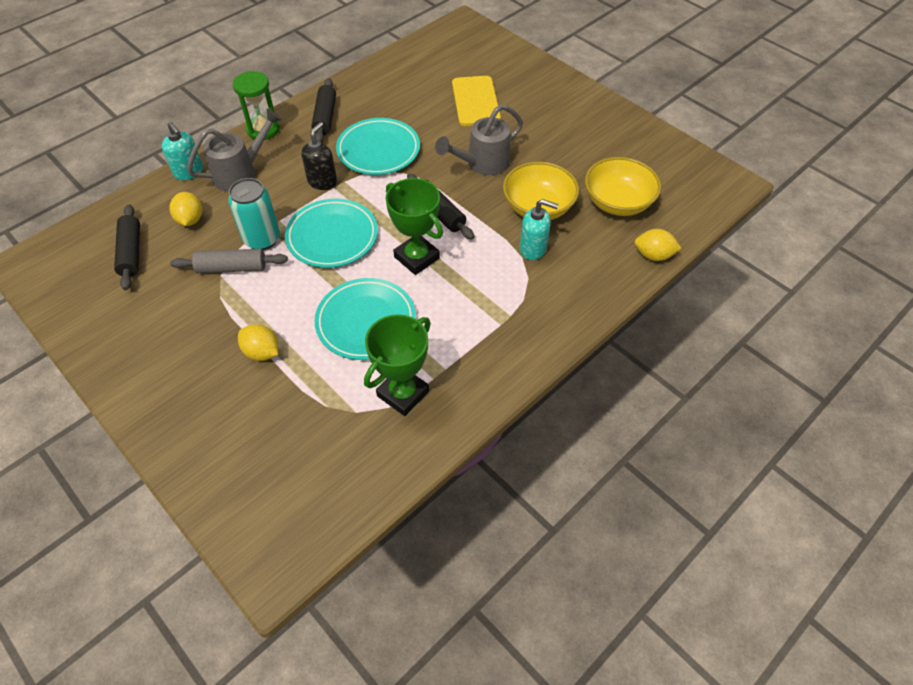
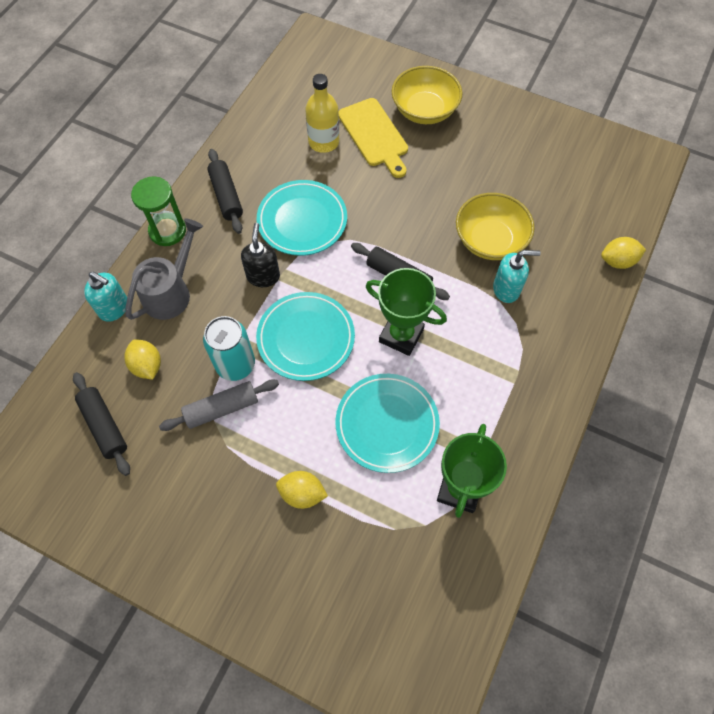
camera: 20 degrees left, 10 degrees up
(429, 98) = (323, 142): none -> yellow bottle
(482, 163) = (414, 205): grey watering can -> none
(617, 202) = (560, 211): yellow bowl -> yellow bowl (424, 110)

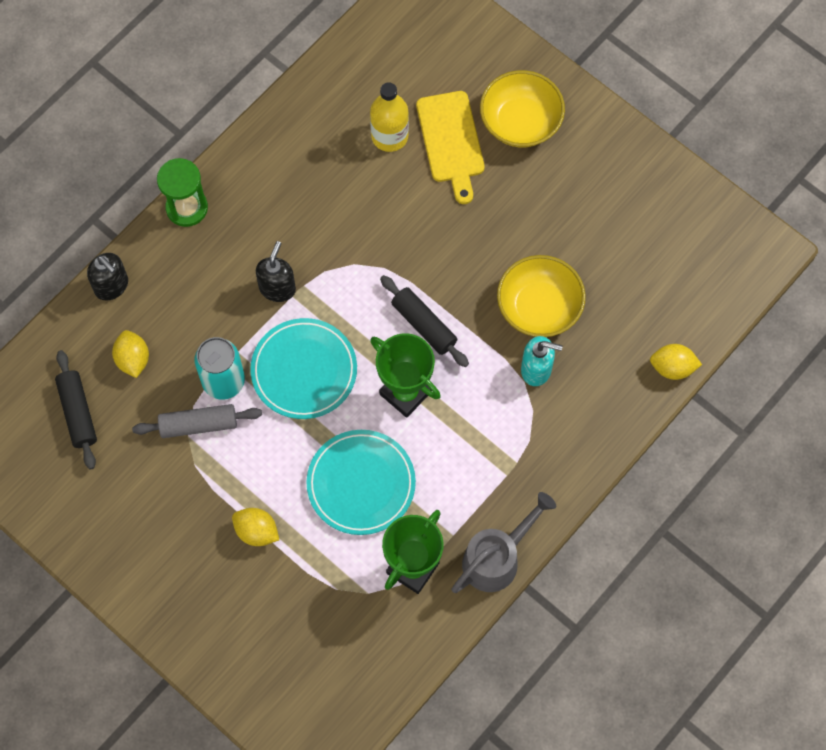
camera: 15 degrees right, 5 degrees up
(114, 308) = (111, 286): turquoise soap dispenser -> black soap dispenser
(171, 292) = (175, 282): grey watering can -> grey watering can (497, 558)
(226, 196) = (261, 180): black rolling pin -> none
(302, 220) = (337, 231): turquoise plate -> none

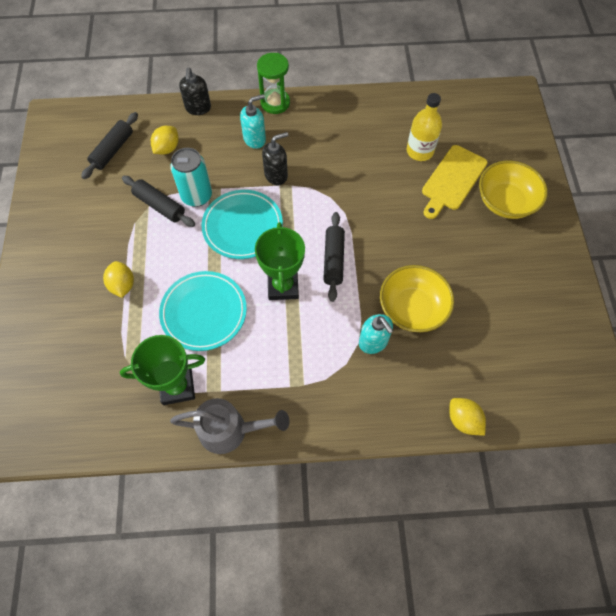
camera: 45 degrees right, 5 degrees down
(198, 425) = (159, 206): grey rolling pin -> black rolling pin
(212, 268) = (255, 139): none -> turquoise soap dispenser

